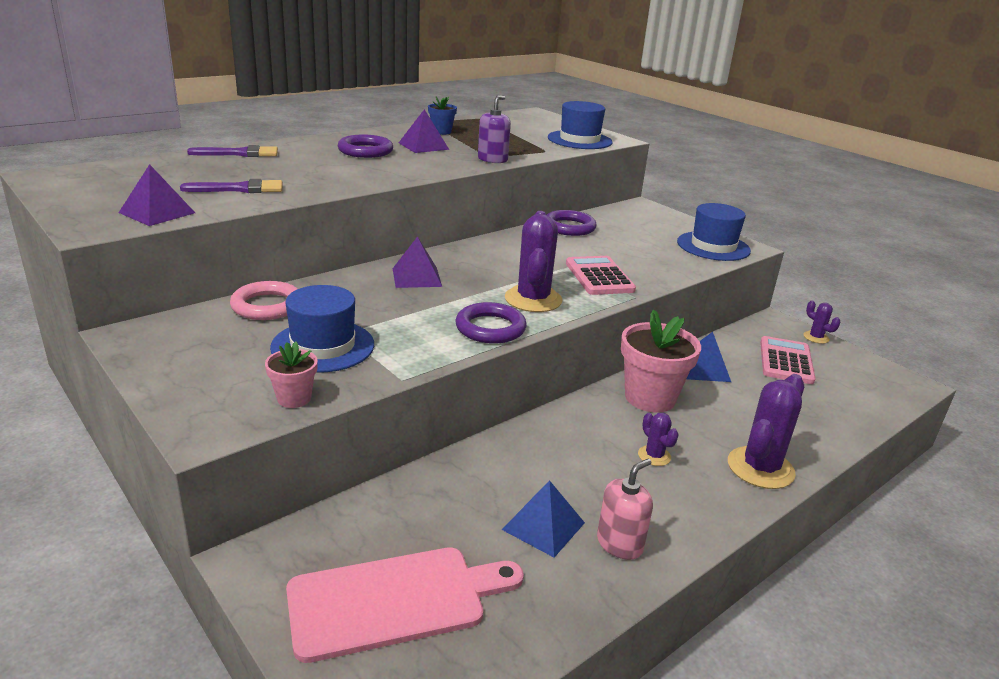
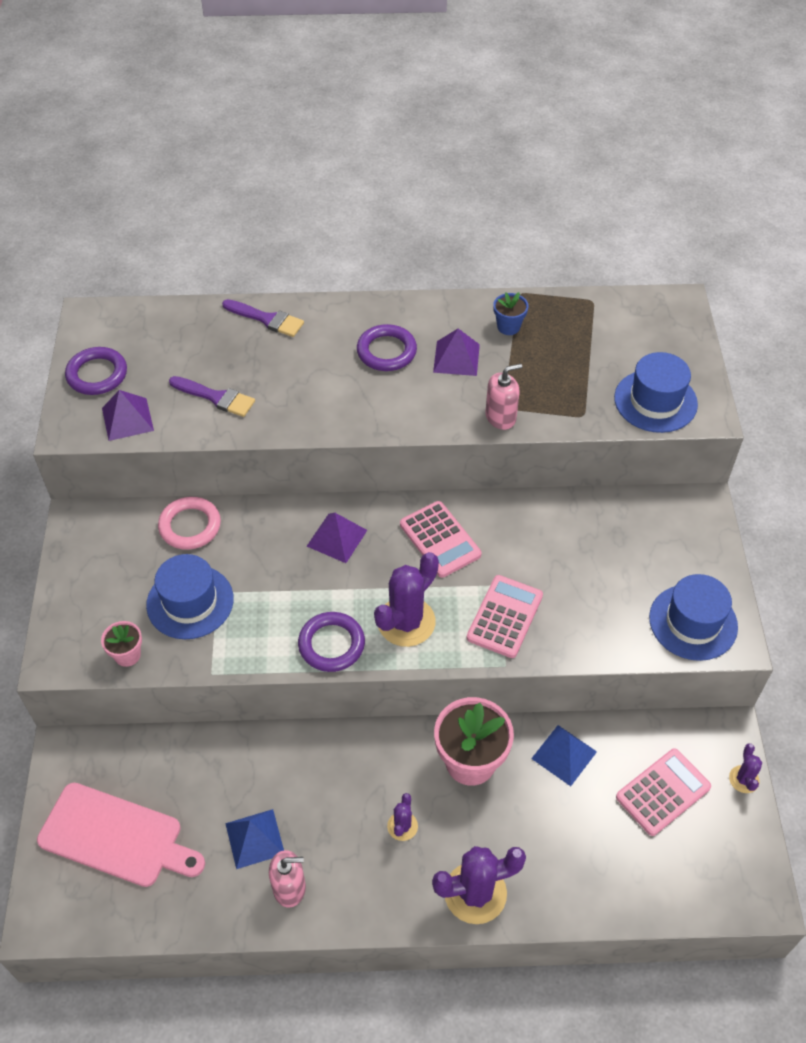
camera: 40 degrees right, 25 degrees up
(492, 159) = (500, 417): purple soap dispenser -> pink soap dispenser
(500, 258) = (440, 540): none -> pink calculator
(569, 227) = (566, 514): purple ring -> purple ring (97, 374)

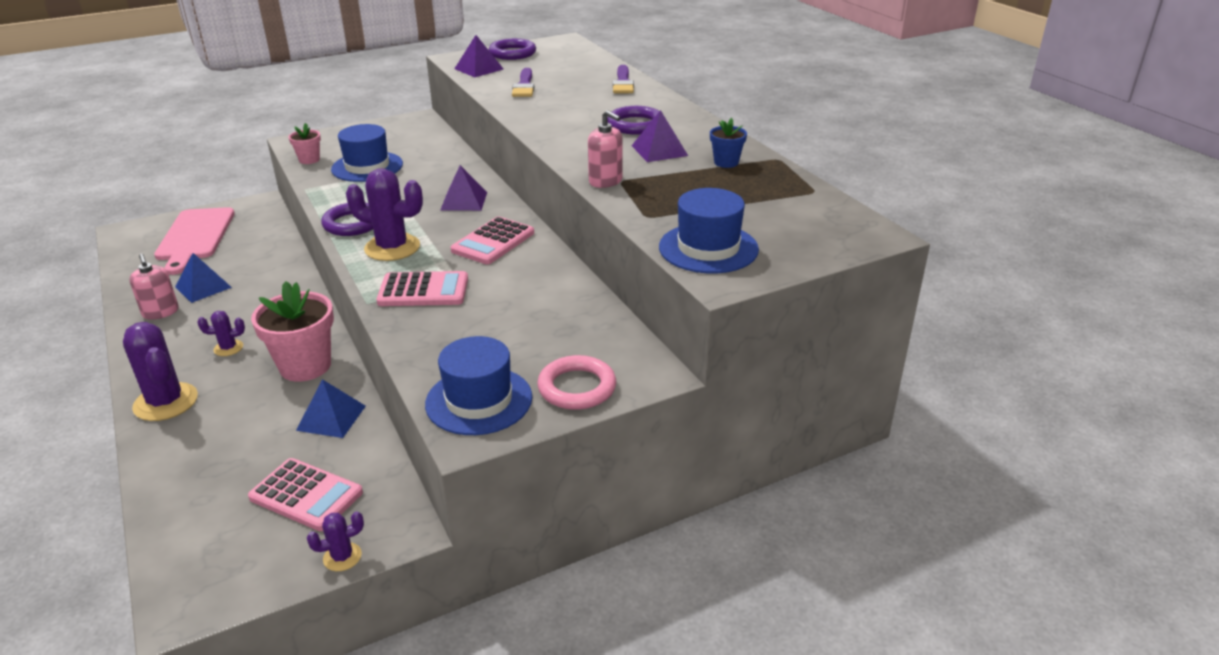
camera: 65 degrees right, 20 degrees down
(190, 526) = (438, 150): pink ring -> pink ring (577, 387)

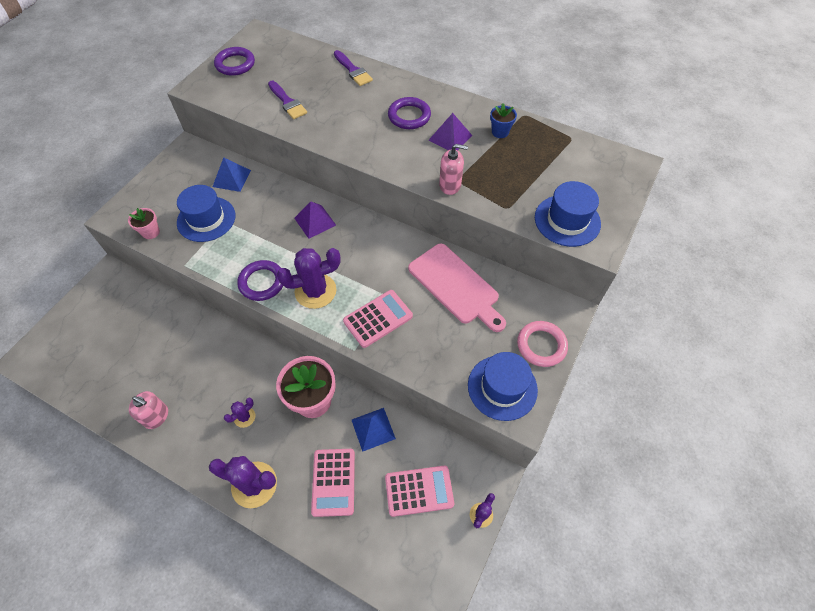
camera: 35 degrees left, 25 degrees up
(195, 237) = (95, 334): pink cutting board -> pink cutting board (456, 286)
(203, 287) = (161, 376): blue pyramid -> blue pyramid (231, 178)
(479, 69) = (230, 94): purple pyramid -> none
(493, 242) = (375, 251): pink calculator -> pink calculator (333, 482)

